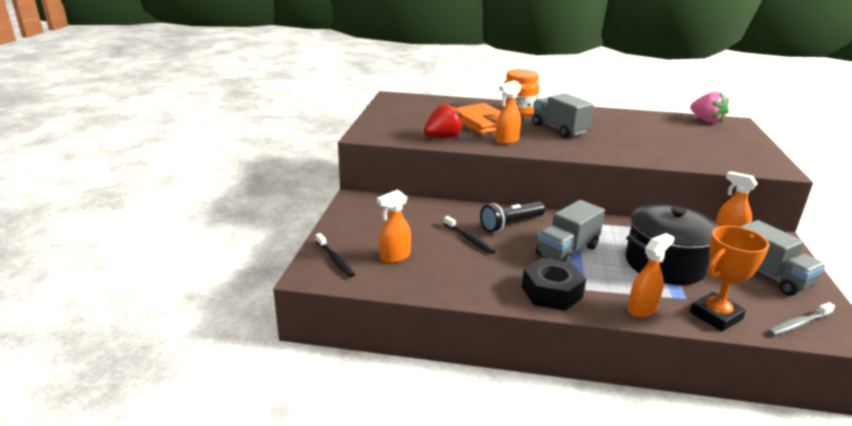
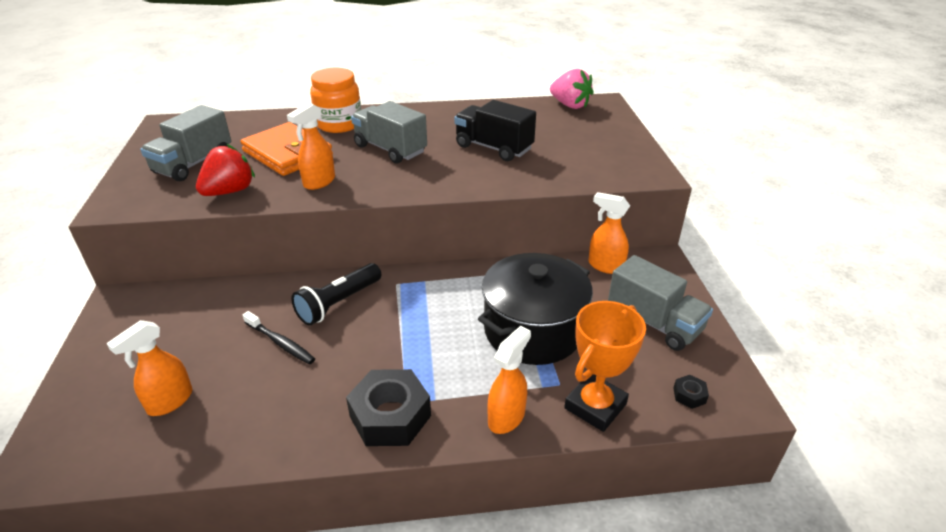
camera: 15 degrees left, 10 degrees up
(335, 259) = (76, 428): black toothbrush -> none
(567, 251) = (411, 335): grey truck -> grey truck (193, 164)
(641, 138) = (493, 148): none -> black truck
(798, 324) = (689, 395): grey toothbrush -> black nut

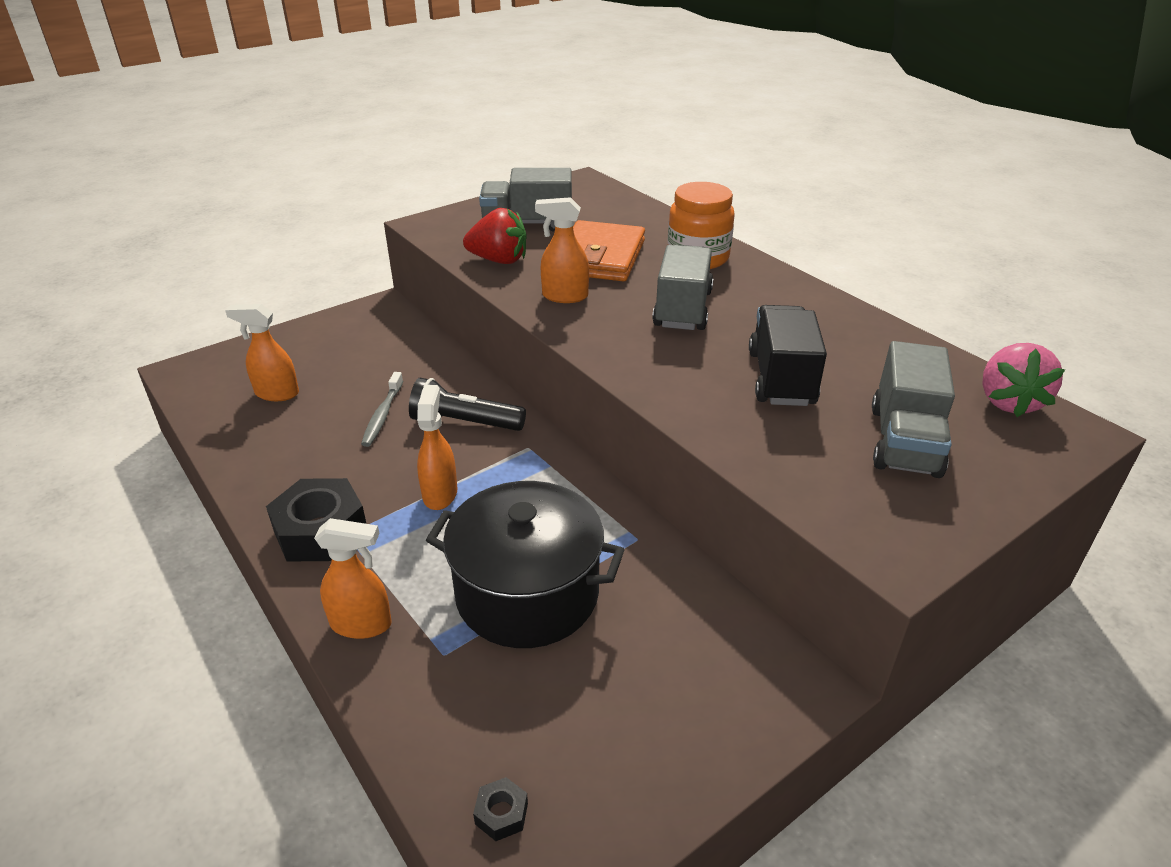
camera: 60 degrees right, 0 degrees up
(280, 343) = (382, 415): black toothbrush -> grey toothbrush
(595, 406) = (422, 705): orange trophy -> none
(605, 266) = (727, 622): orange spray bottle -> orange spray bottle (440, 493)
(654, 322) = (638, 723): grey truck -> grey truck (904, 441)

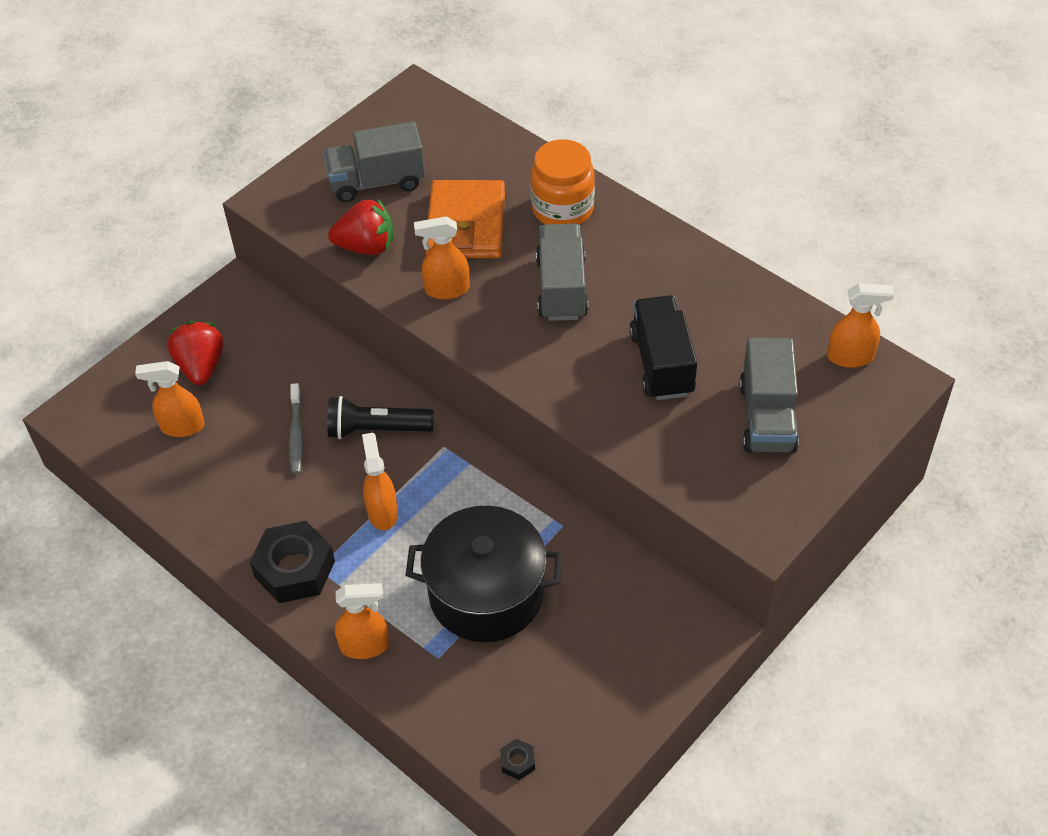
camera: 10 degrees left, 15 degrees up
(320, 353) = (201, 366): none -> red strawberry
(1009, 402) = (851, 357): pink strawberry -> orange spray bottle

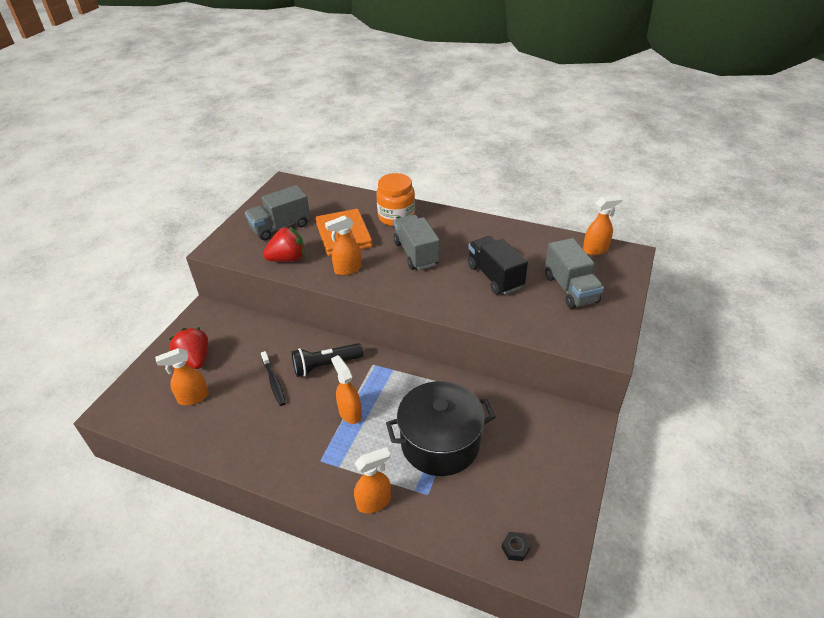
camera: 20 degrees left, 10 degrees down
(294, 569) = (304, 466): black nut -> none
(296, 434) = (274, 382): grey toothbrush -> black toothbrush

